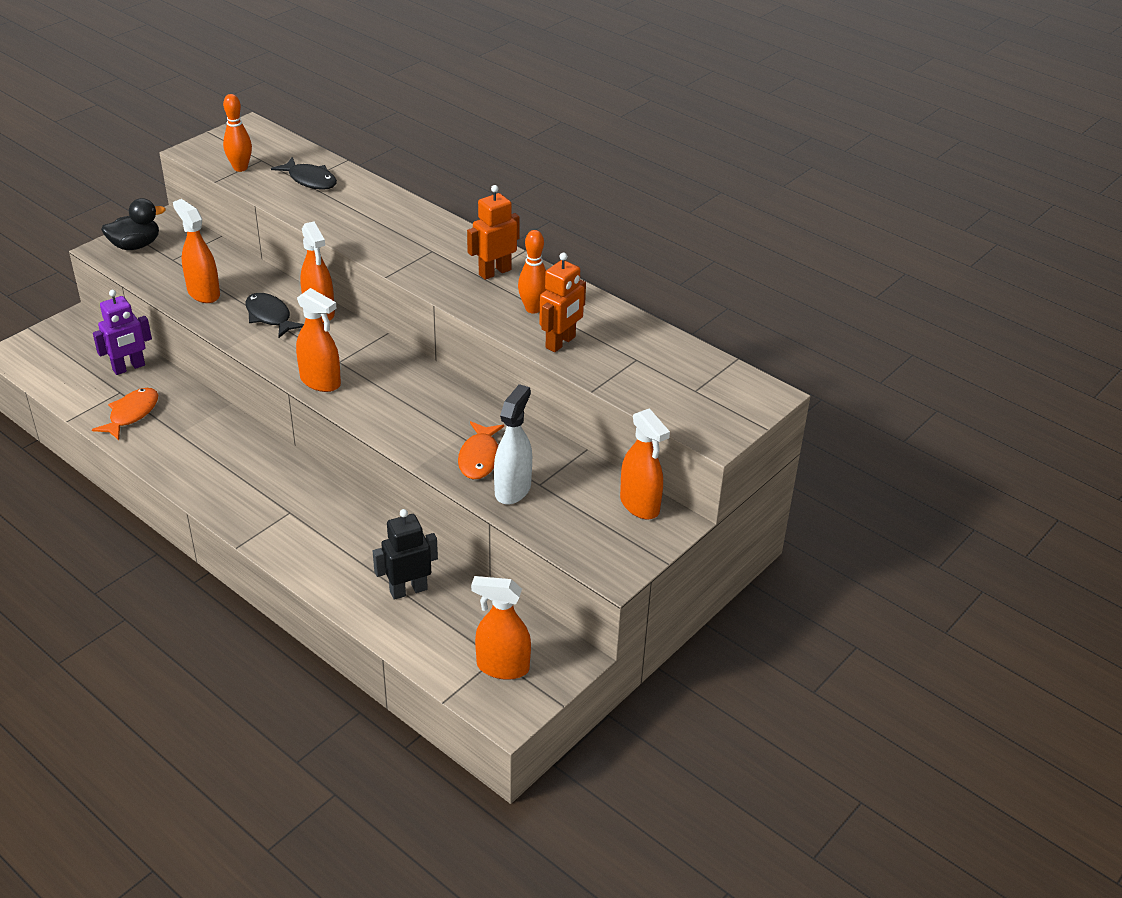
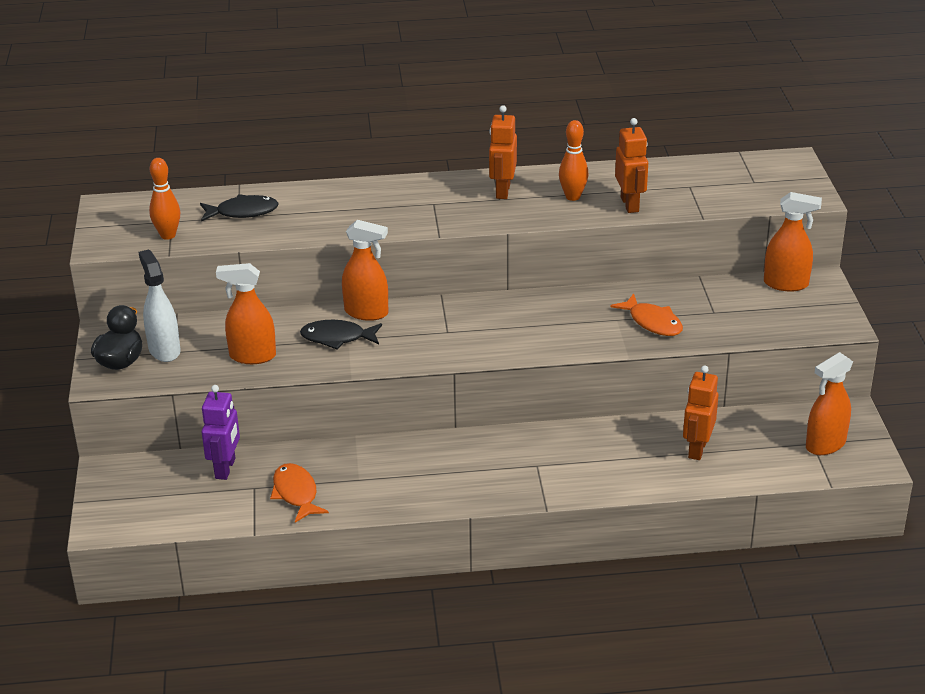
camera: 45 degrees left, 5 degrees down
(320, 382) = (462, 351): orange spray bottle -> none
(408, 590) = (697, 449): black robot -> orange robot
(513, 489) = (706, 325): white spray bottle -> white spray bottle (164, 350)

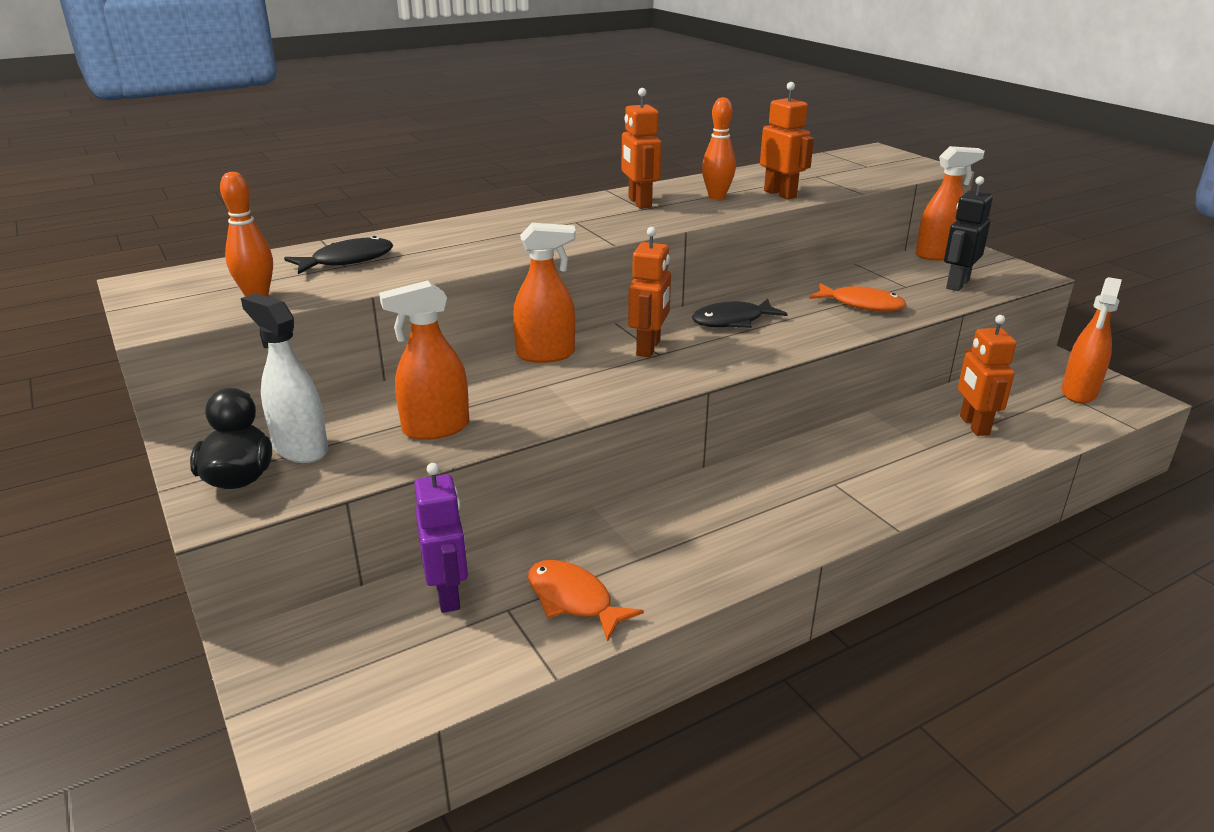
camera: 25 degrees left, 5 degrees down
(337, 338) = (533, 386): black fish -> black fish (732, 321)
(444, 324) = (649, 348): none -> orange robot
(761, 320) = (957, 284): none -> black robot

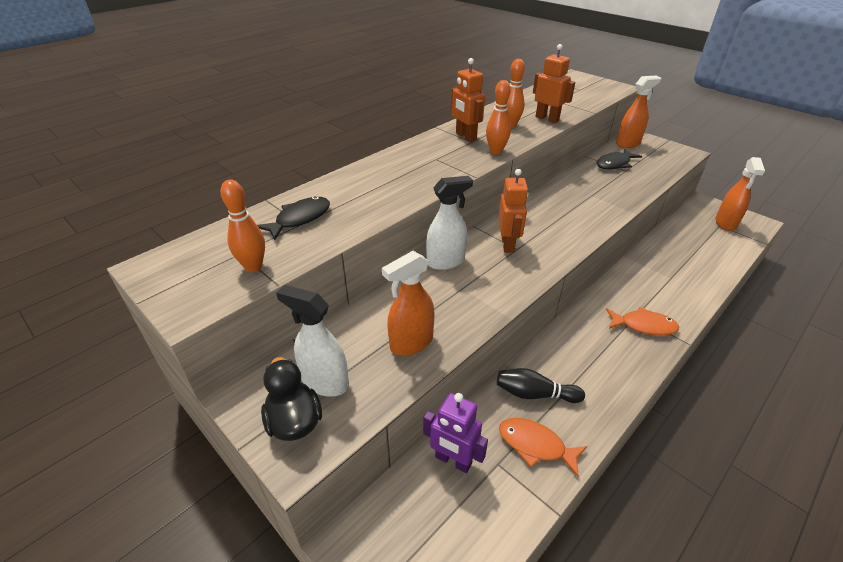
camera: 15 degrees left, 10 degrees up
(448, 594) = (453, 461): purple robot -> purple robot turned 150 degrees clockwise
(546, 355) = (446, 261): orange spray bottle -> white spray bottle
(612, 546) = (535, 394): none -> black bowling pin
(668, 221) = (496, 151): none -> orange bowling pin
(732, 321) = (545, 213): black fish -> black fish (614, 164)
(861, 304) = (610, 188): orange fish -> orange fish (643, 326)
(957, 284) = (652, 165): black robot -> none
(973, 425) = (686, 257): orange robot -> none

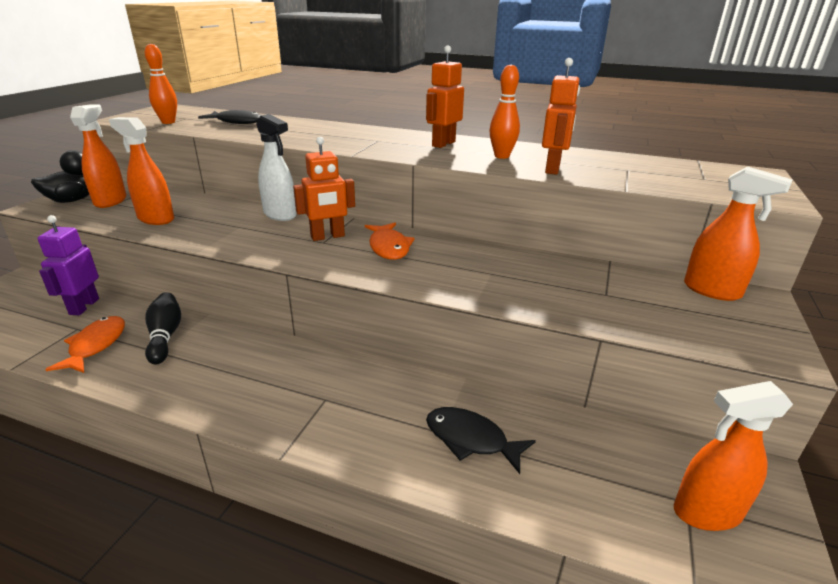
camera: 65 degrees right, 10 degrees down
(325, 382) = (110, 201): white spray bottle -> orange spray bottle
(496, 151) = (421, 156): orange bowling pin -> none
(614, 164) = (615, 284): black fish -> black fish (471, 439)
(643, 326) = (305, 407): orange fish -> orange fish (389, 247)

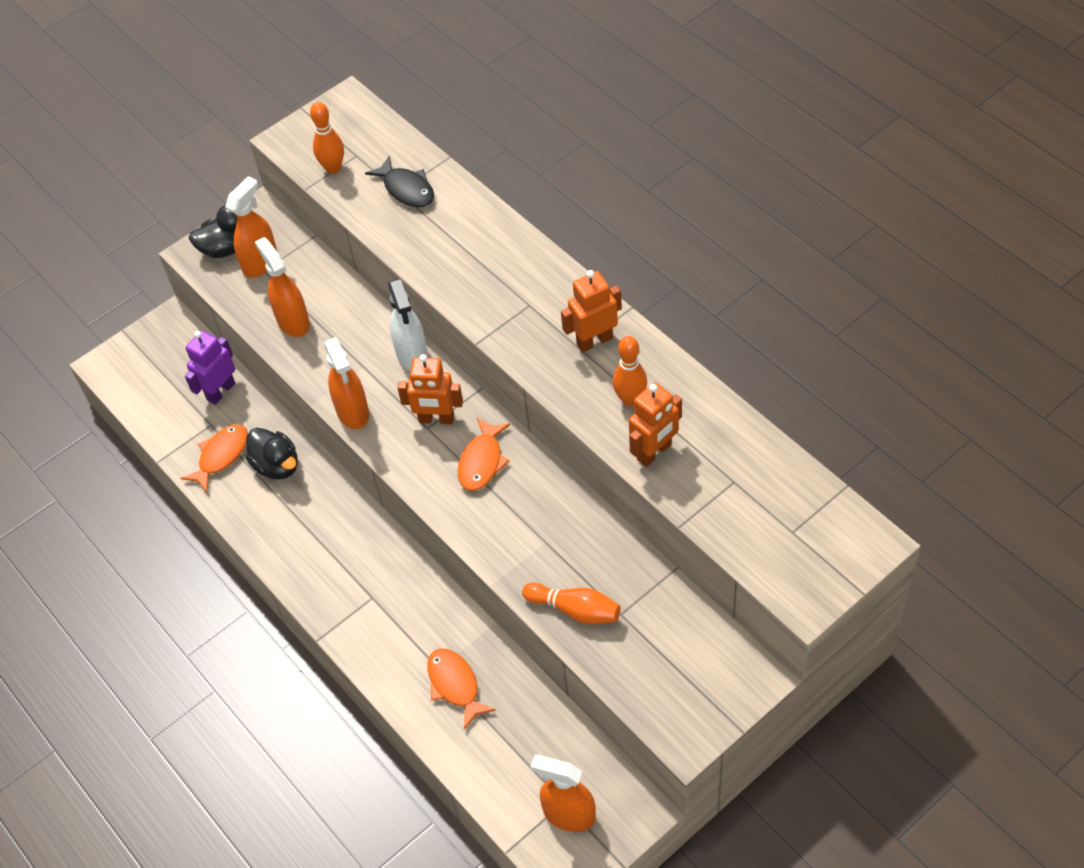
camera: 35 degrees right, 25 degrees up
(165, 336) = (277, 465): black bowling pin -> black duck
(471, 439) = (455, 685): black fish -> orange fish
(566, 302) = (575, 610): none -> orange bowling pin
(712, 291) = (723, 650): orange spray bottle -> orange spray bottle (353, 412)

